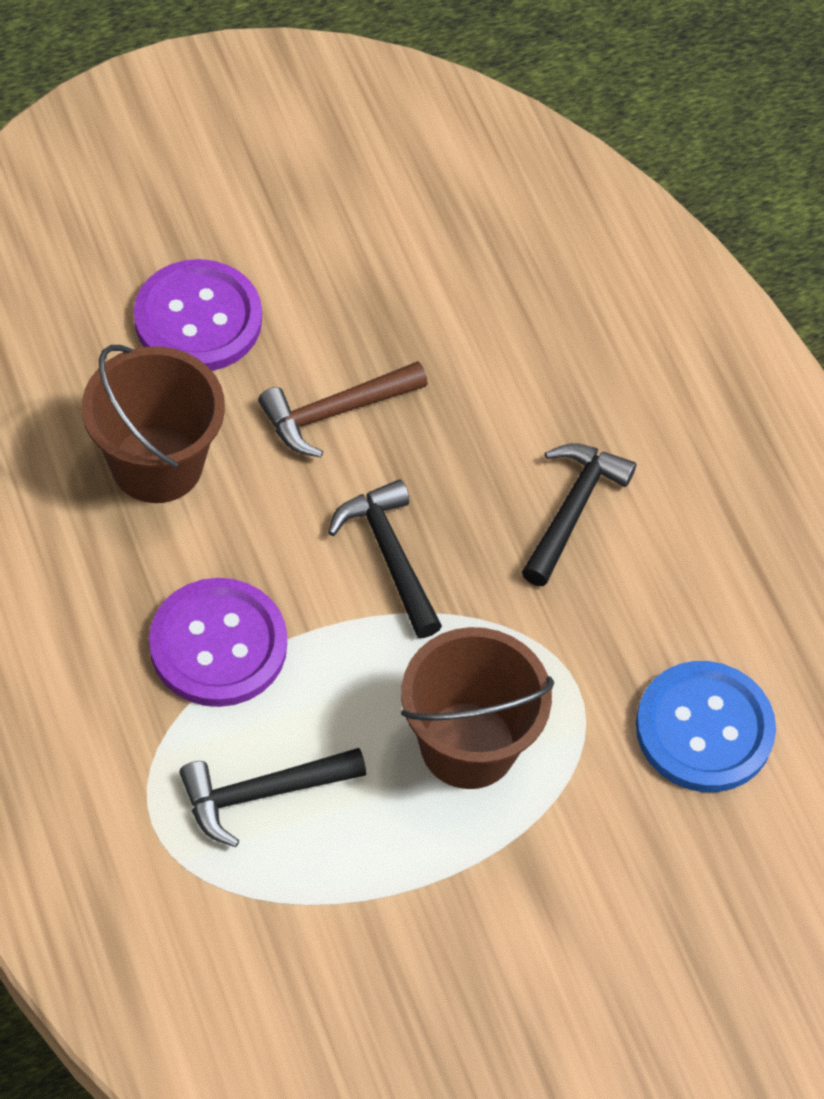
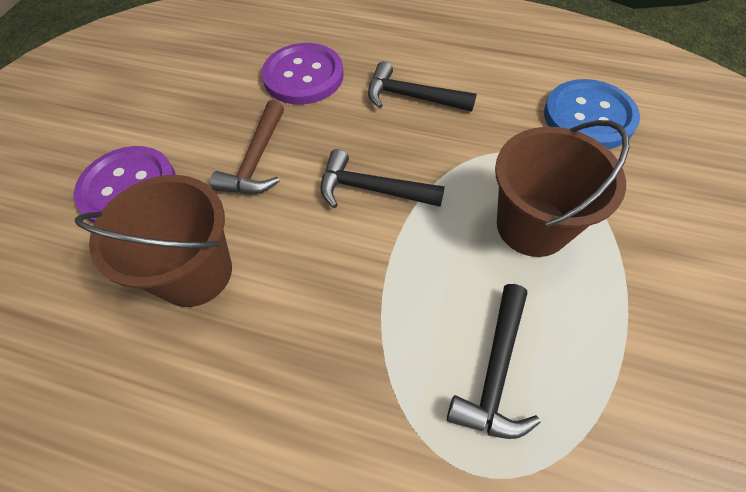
camera: 45 degrees left, 0 degrees up
(218, 645) = (357, 323): purple button -> purple button (303, 76)
(572, 510) = (412, 97): black hammer -> black hammer turned 45 degrees counterclockwise

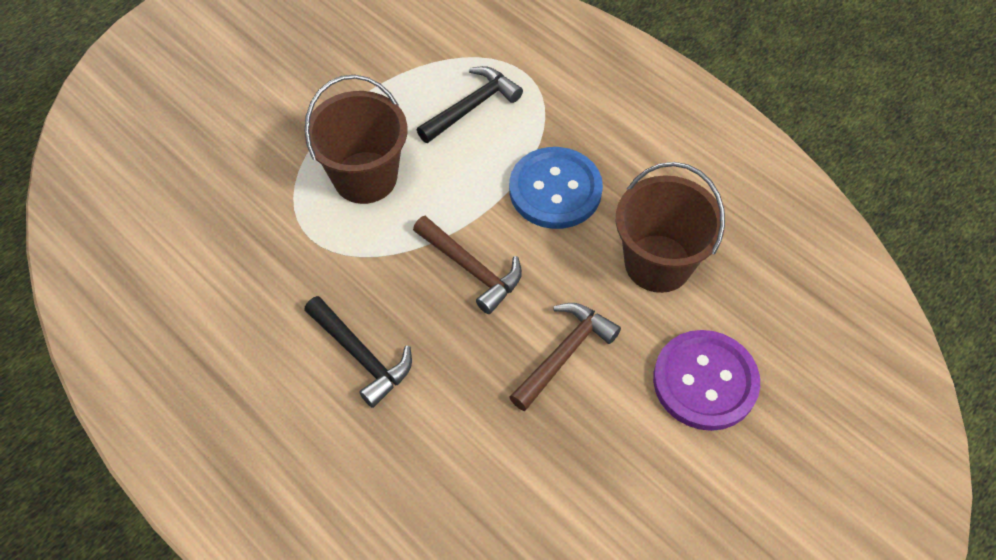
camera: 155 degrees left, 0 degrees up
(303, 76) = (460, 452): purple button -> none
(372, 189) = (471, 269): black hammer -> brown hammer
(588, 117) = (217, 246): blue button -> blue button (555, 190)

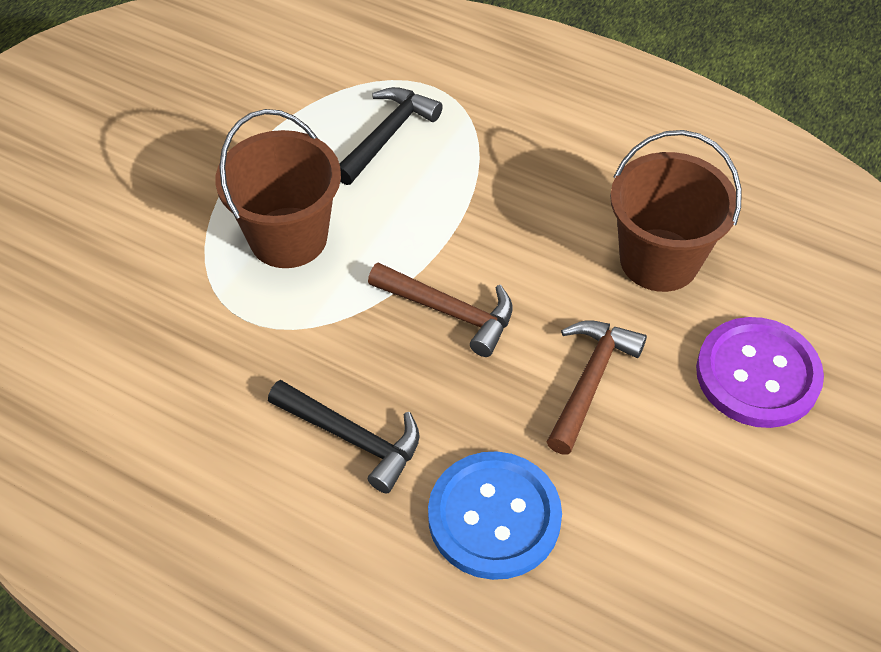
camera: 15 degrees left, 5 degrees down
(555, 190) = (515, 206): blue button -> blue button (494, 517)

